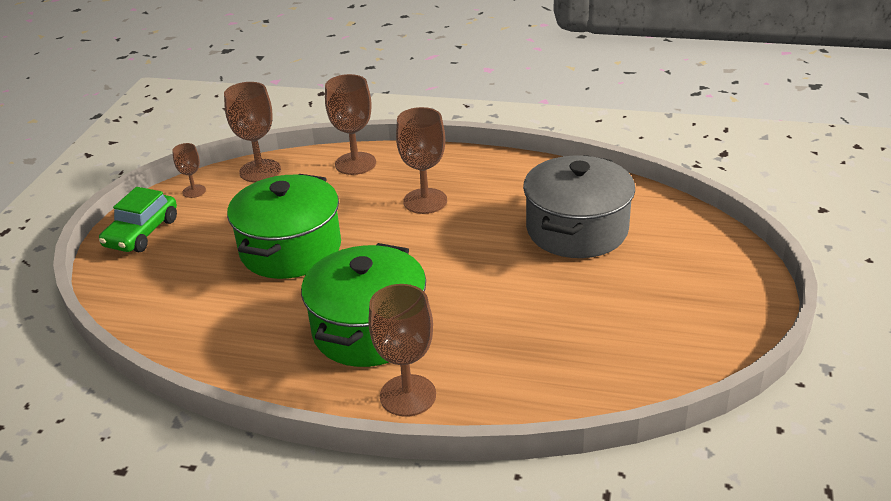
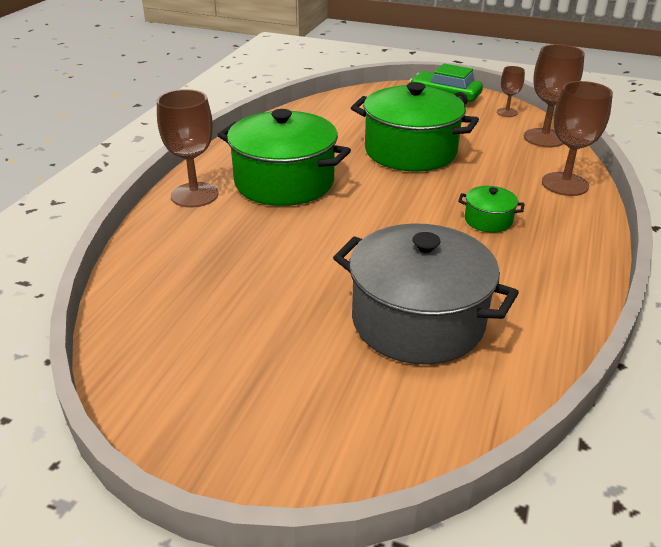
camera: 95 degrees right, 0 degrees up
(425, 201) = (488, 220): brown goblet -> green pot

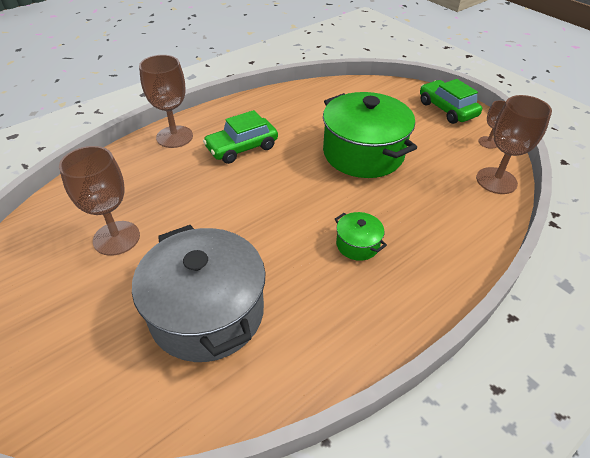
camera: 30 degrees right, 10 degrees up
(284, 182) = (242, 148): green pot -> green car
(565, 184) = (465, 236): brown goblet -> brown goblet (116, 238)

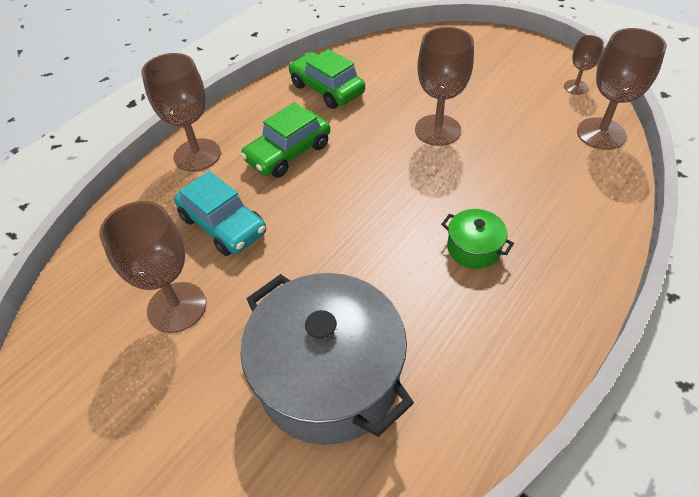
camera: 10 degrees left, 5 degrees up
(173, 188) = (223, 225): none -> turquoise car
(363, 153) = (437, 130): green pot -> brown goblet
(447, 109) = (514, 54): green car -> green car (327, 89)

